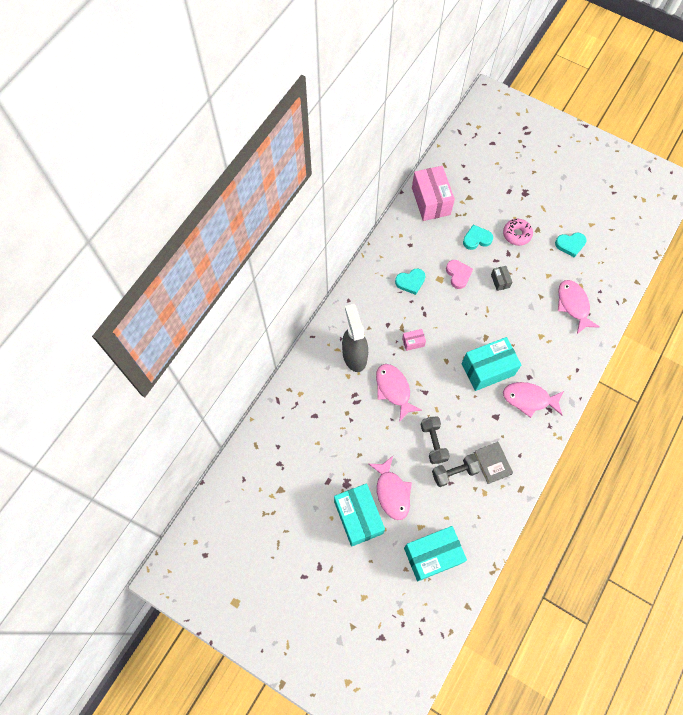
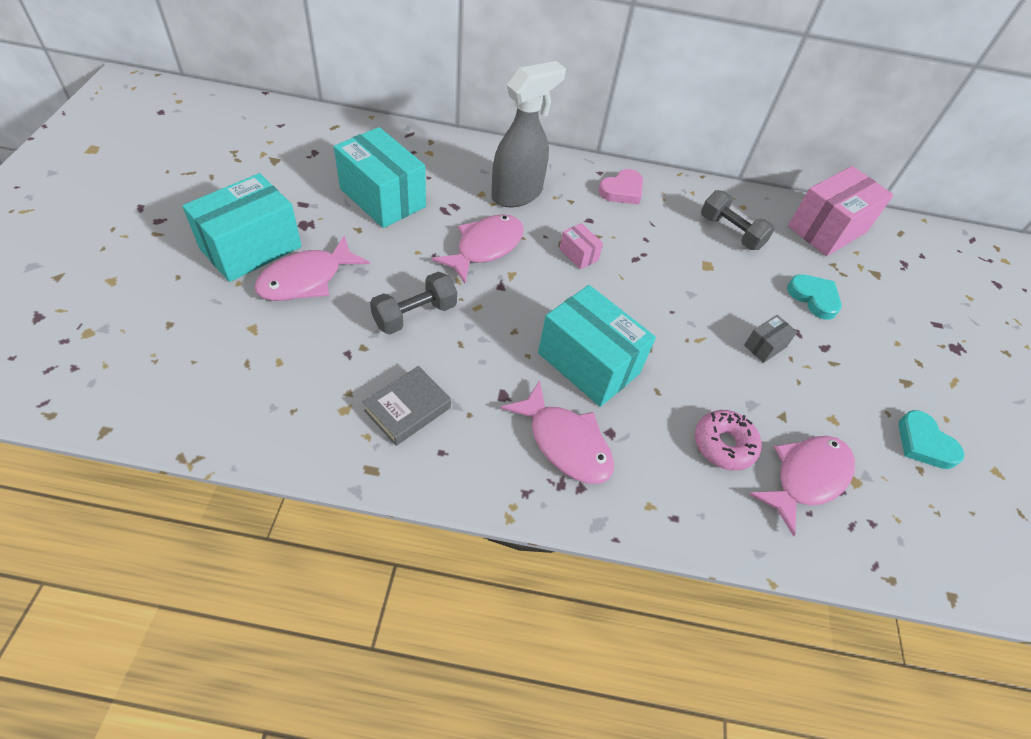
camera: 60 degrees right, 15 degrees down
(410, 282) = (677, 232): turquoise heart -> none
(432, 555) = (201, 356): turquoise box -> turquoise box (383, 198)
(454, 472) = (370, 355): grey dumbbell -> grey dumbbell (730, 232)
(458, 275) = (732, 287): pink heart -> pink heart (622, 190)
(517, 234) = (870, 352): pink donut -> pink donut (724, 445)
(529, 399) = (565, 442): pink fish -> pink fish turned 150 degrees clockwise

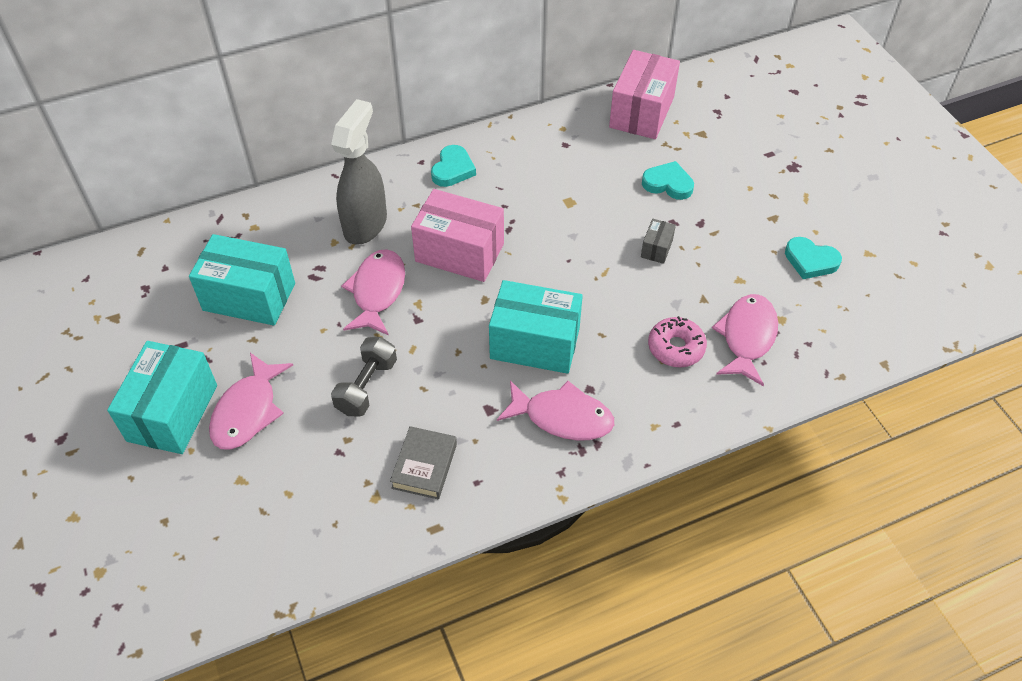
camera: 25 degrees left, 0 degrees up
(578, 254) = (459, 252): pink box -> pink box, size x2.22
(622, 190) = (453, 169): pink heart -> turquoise heart
(730, 232) = (568, 159): grey dumbbell -> none

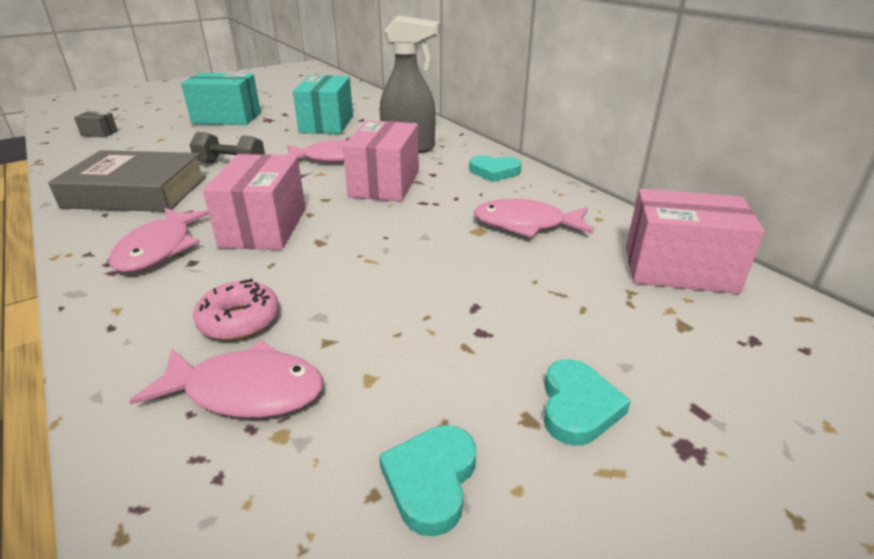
camera: 80 degrees right, 20 degrees down
(248, 411) = (220, 134): pink fish -> pink fish (526, 224)
(424, 466) = (136, 192): grey book -> grey book, size x1.91
(535, 343) = (264, 227): turquoise box -> pink box
(656, 248) = (418, 295): grey box -> grey box (99, 133)
(668, 184) = (549, 298): turquoise heart -> turquoise heart (578, 406)

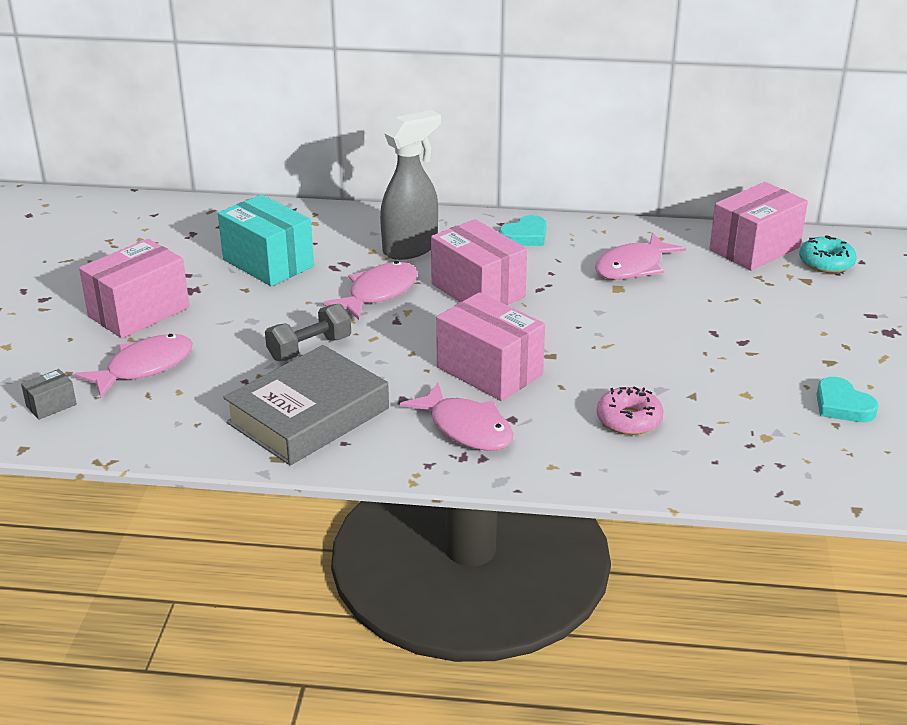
camera: 50 degrees left, 0 degrees up
(227, 118) = (139, 312): turquoise box -> pink box
(246, 391) = (713, 437): pink fish -> pink fish (144, 367)
(578, 406) = (834, 344): turquoise heart -> none
(746, 324) = (826, 263): none -> turquoise donut

